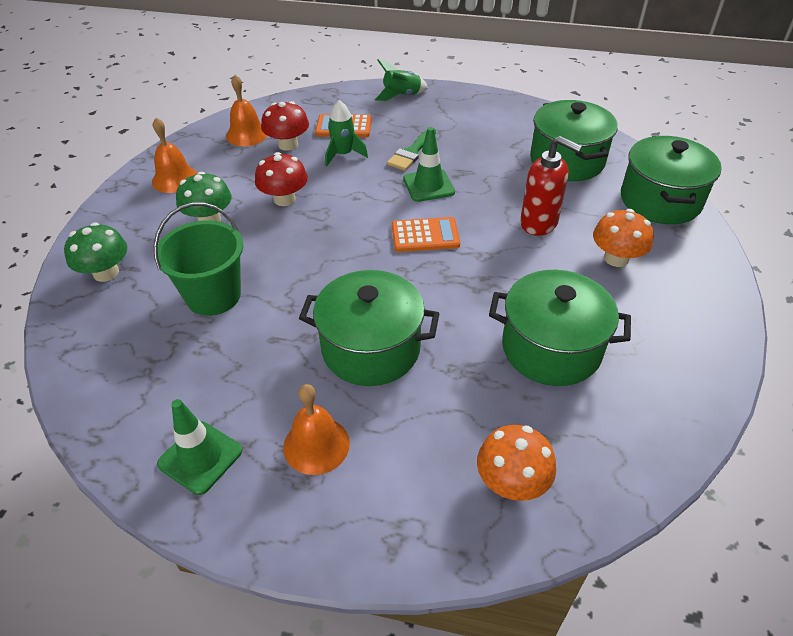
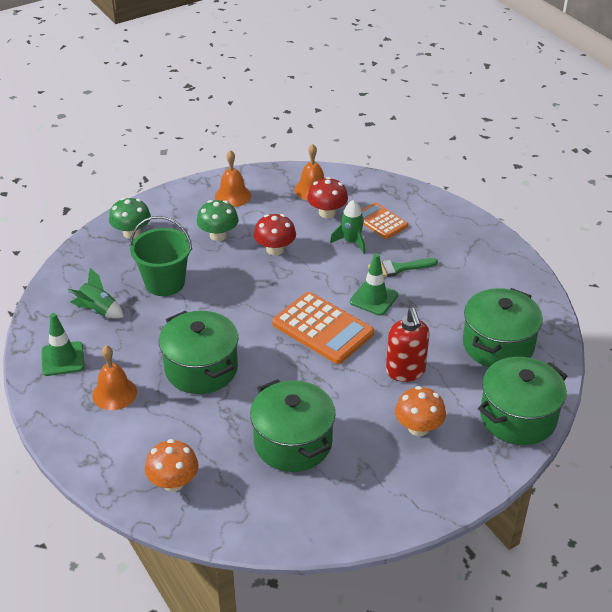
camera: 45 degrees right, 5 degrees down
(401, 95) = (456, 221): green rocket -> green rocket (98, 310)
(425, 235) = (322, 328): orange calculator -> orange calculator, size x1.64

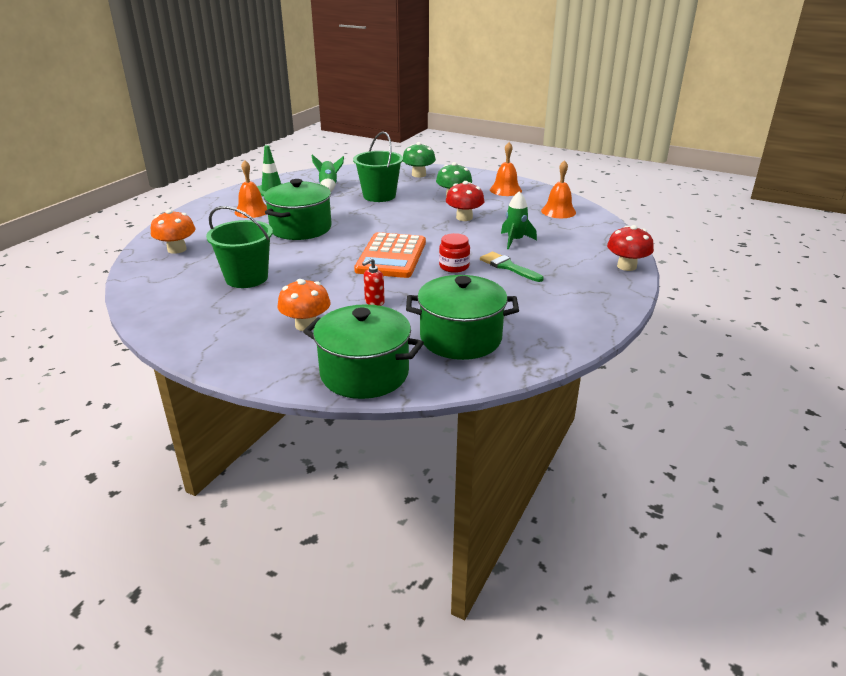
camera: 60 degrees right, 10 degrees down
(293, 442) = (246, 278): green pot -> green bucket
(327, 212) = (538, 223): red mushroom -> red mushroom (626, 266)
(373, 298) = (454, 266): green traffic cone -> red jar
(380, 221) = (560, 245): orange calculator -> none
(405, 371) = (374, 302): red soap dispenser -> red soap dispenser, size x0.54

